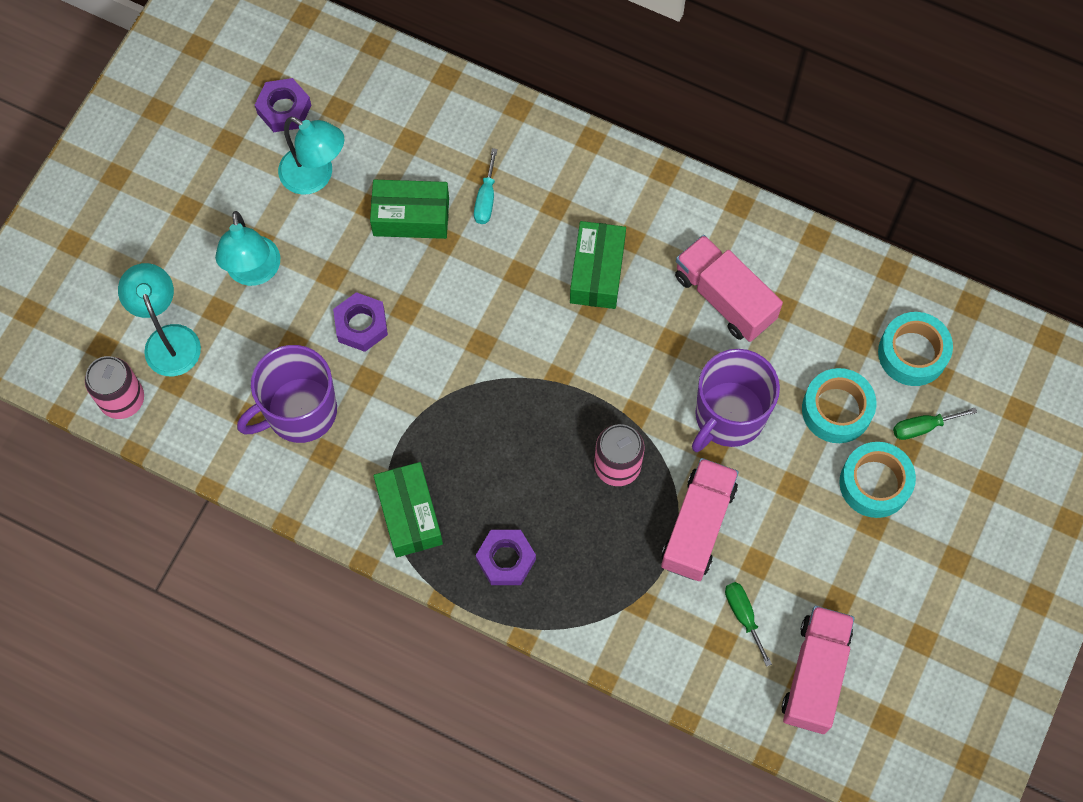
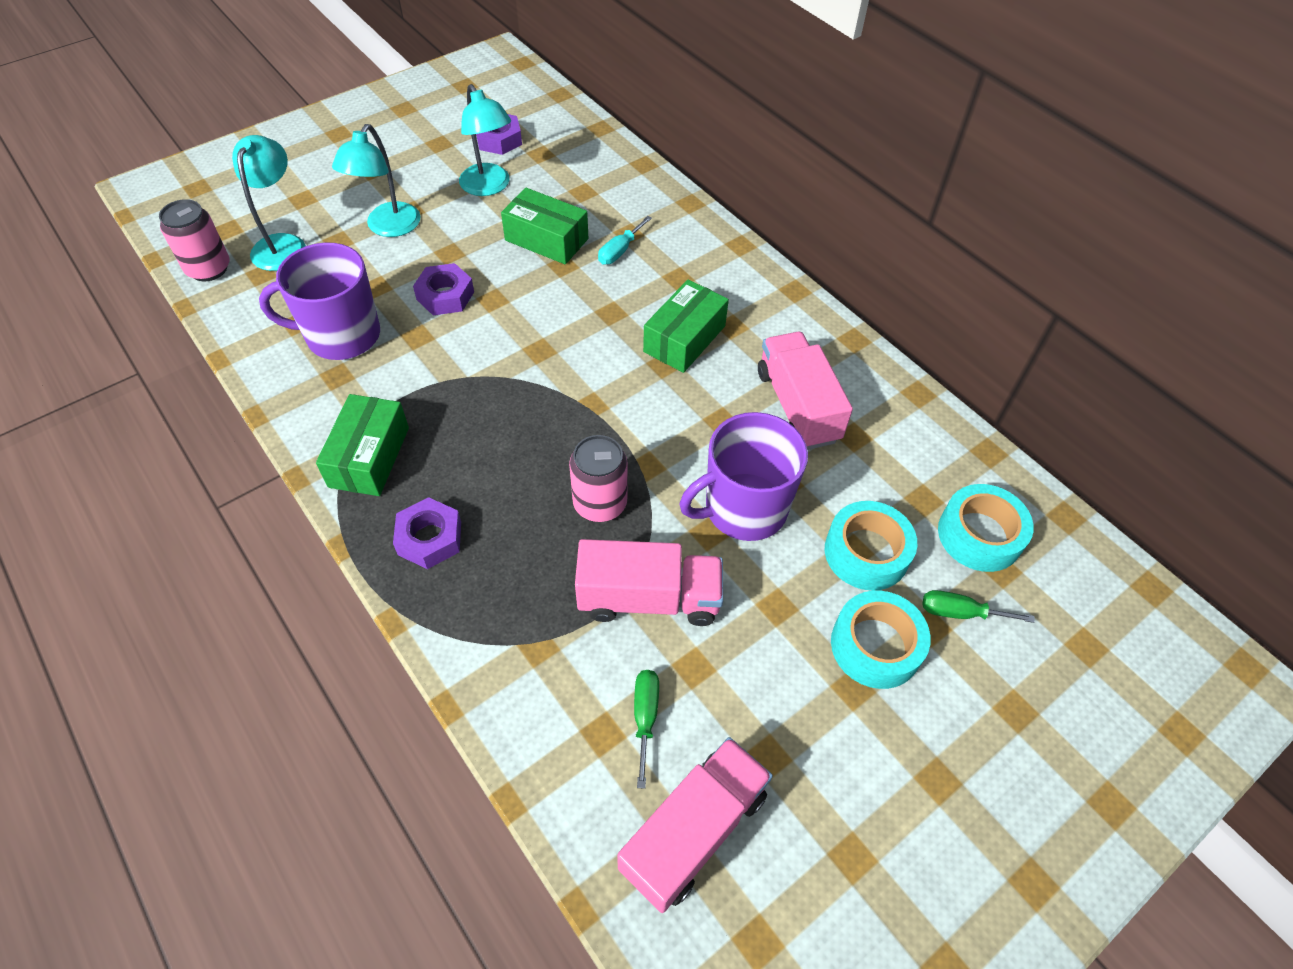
camera: 25 degrees right, 15 degrees down
(698, 526) = (649, 598): pink truck -> pink truck turned 45 degrees clockwise

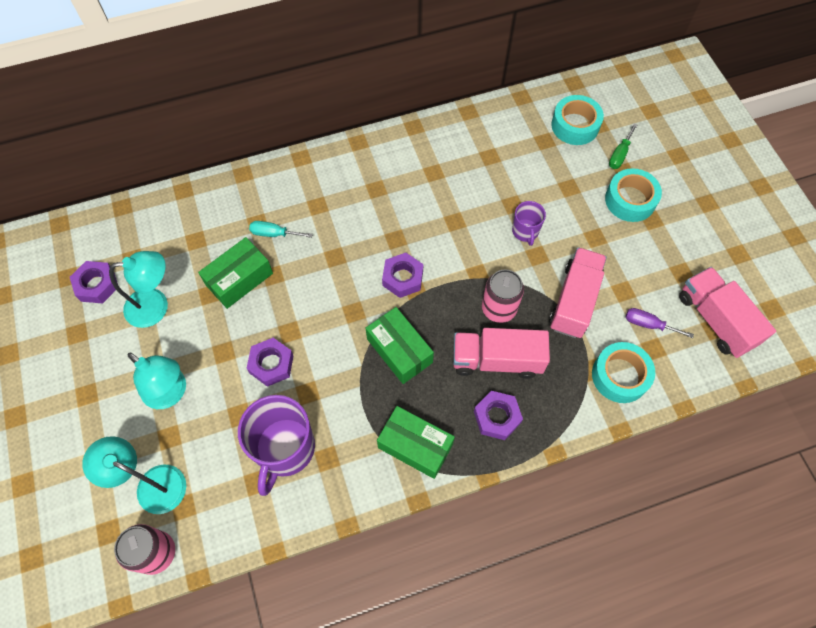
camera: 70 degrees left, 10 degrees up
(607, 386) = (402, 278): none -> purple nut
(620, 251) = (274, 234): turquoise screwdriver -> turquoise screwdriver turned 135 degrees clockwise
(645, 717) = (648, 324): green screwdriver -> purple screwdriver
(684, 339) = (377, 220): green box -> green box (399, 351)
(743, 509) = (525, 231): purple mug -> purple mug, size x0.52
(797, 406) = (457, 176): pink truck -> pink truck (496, 360)
(866, 553) = (572, 182): turquoise tape -> turquoise tape (620, 376)

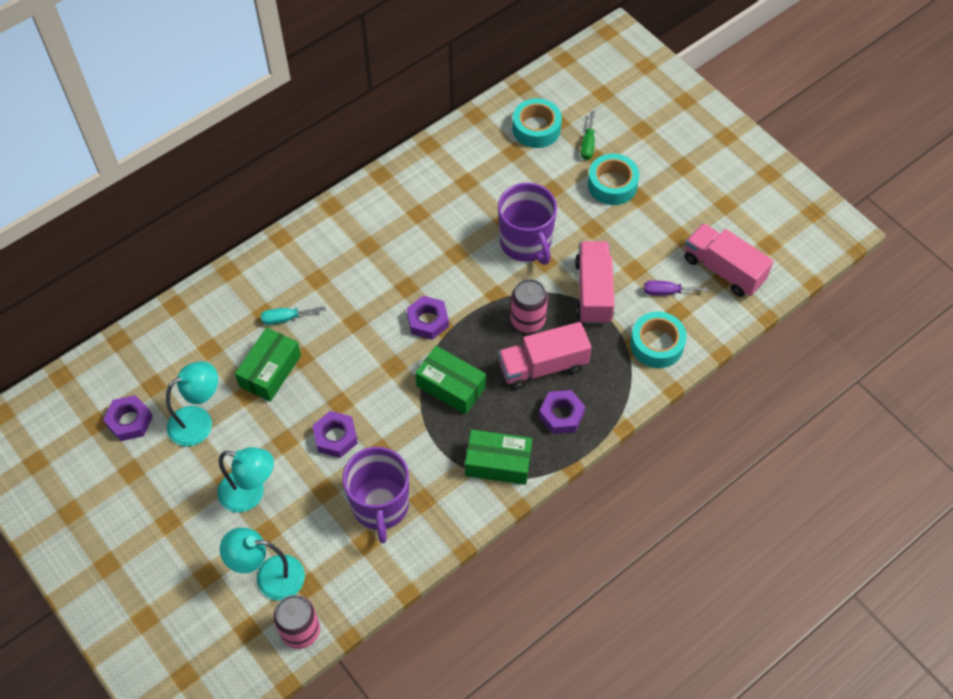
camera: 20 degrees left, 5 degrees down
(525, 231) = (526, 243): purple mug -> purple mug, size x1.93

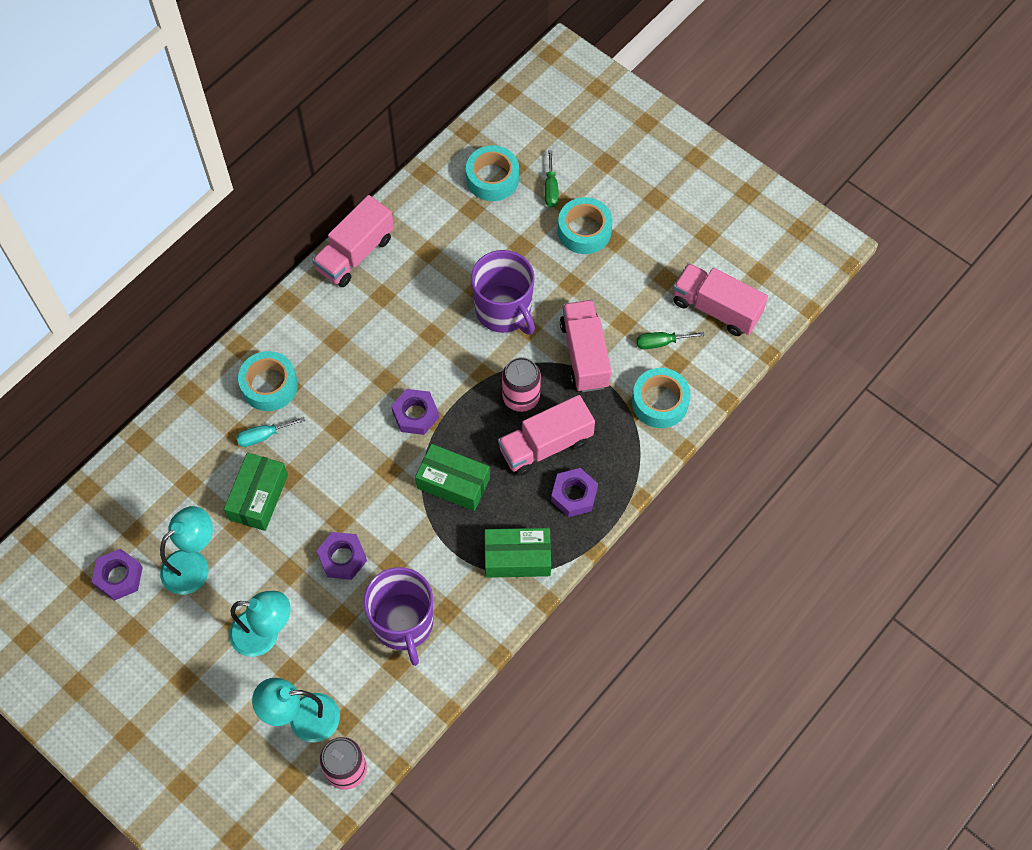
camera: 10 degrees left, 5 degrees up
(300, 275) = (269, 385): none -> turquoise tape
(400, 174) = (355, 254): none -> pink truck
(666, 292) = (661, 343): purple screwdriver -> green screwdriver

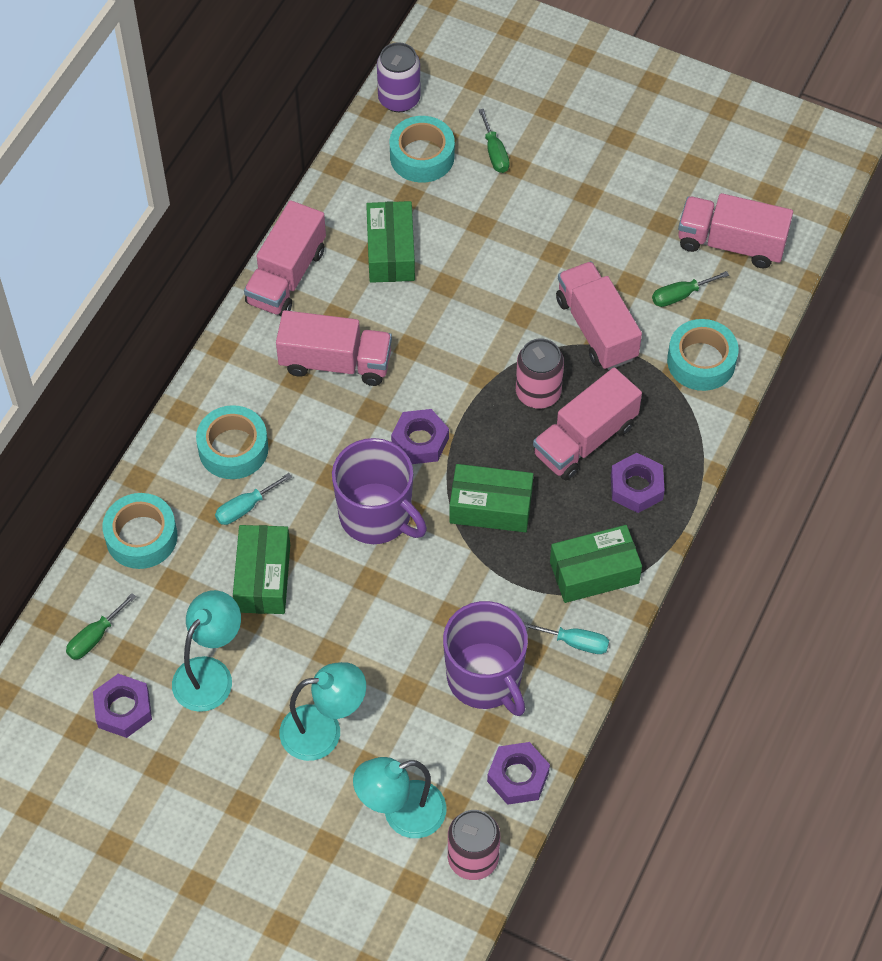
camera: 15 degrees left, 5 degrees down
(116, 513) = (95, 637): none -> green screwdriver
(342, 558) = (387, 622): purple nut -> purple nut (518, 777)
(370, 334) = (335, 362): none -> pink truck
(442, 252) = (390, 252): none -> green box
(483, 612) = (575, 642): none -> turquoise screwdriver
(489, 127) = (399, 99): none -> purple can
(504, 311) = (486, 301): purple mug -> purple mug (376, 516)
(584, 231) = (550, 191): turquoise tape -> turquoise tape (141, 537)

